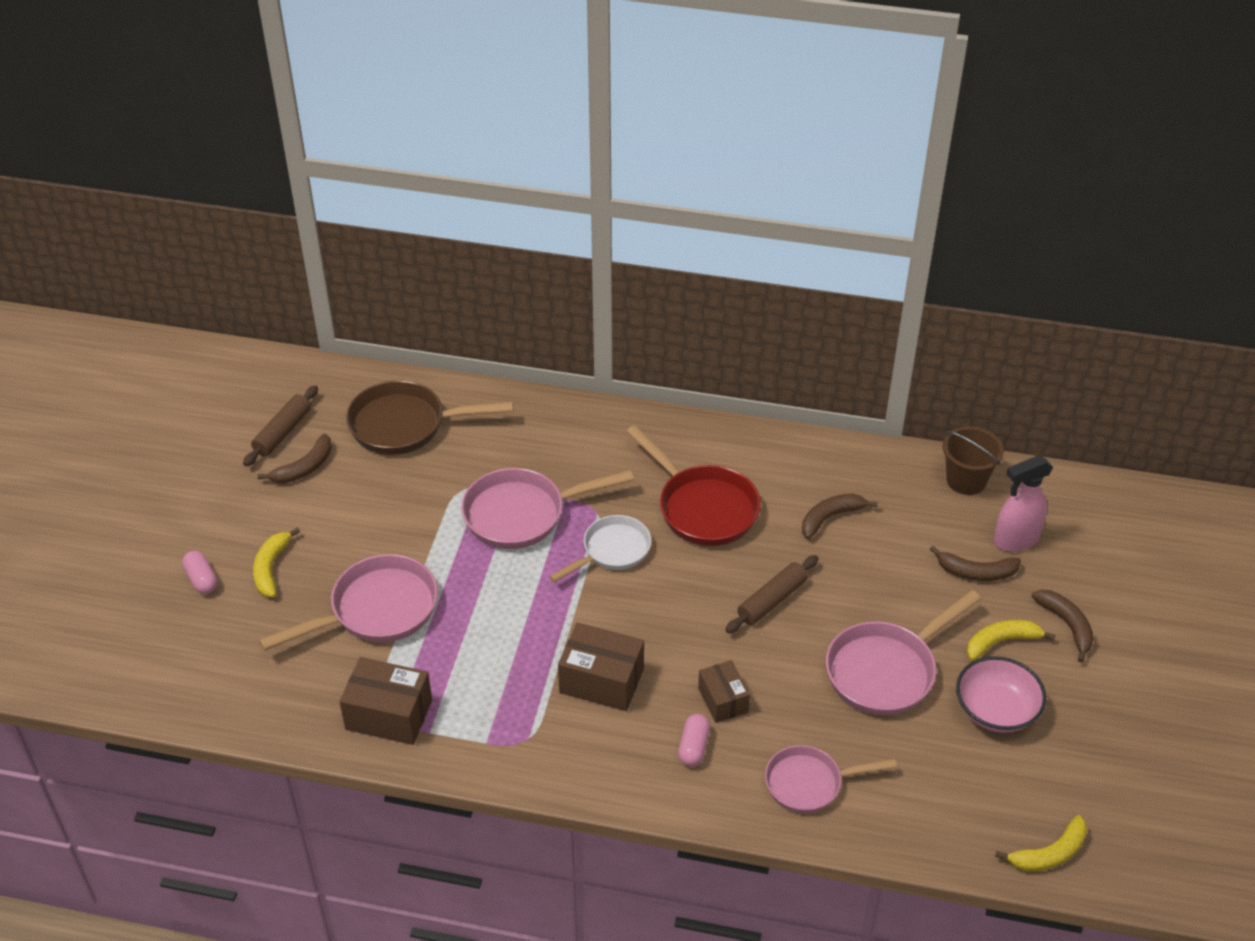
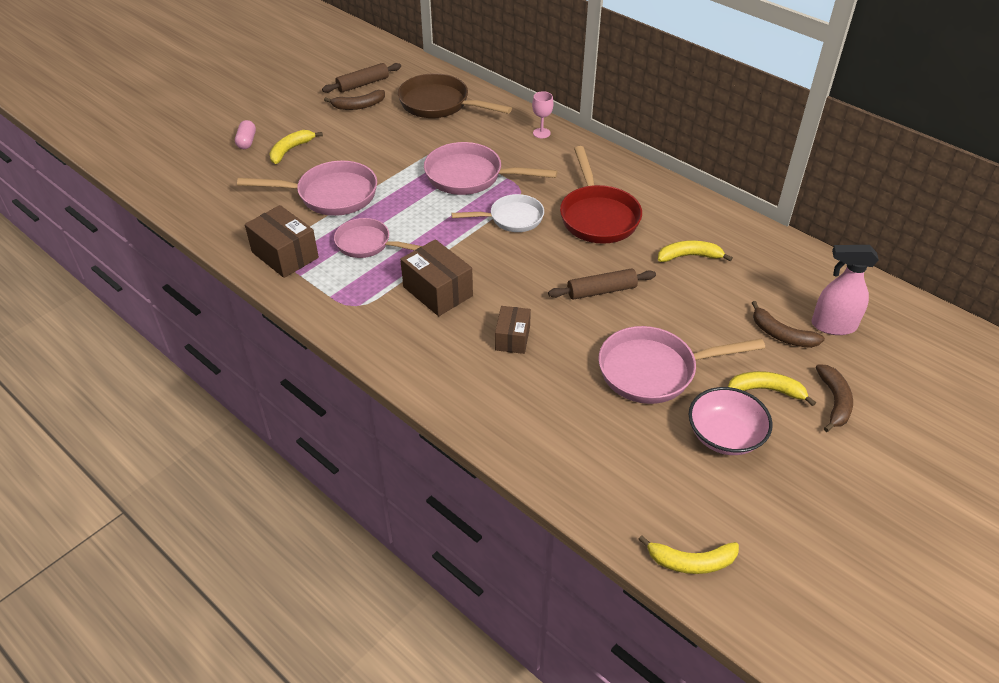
camera: 30 degrees right, 0 degrees up
(560, 419) = (541, 133): none -> pink goblet
(694, 747) = (466, 359): pink capsule -> none
(809, 783) = (532, 420): pink pan -> pink pan (367, 244)
(830, 518) = (689, 256): brown banana -> yellow banana
(966, 480) = (820, 271): brown bucket -> none

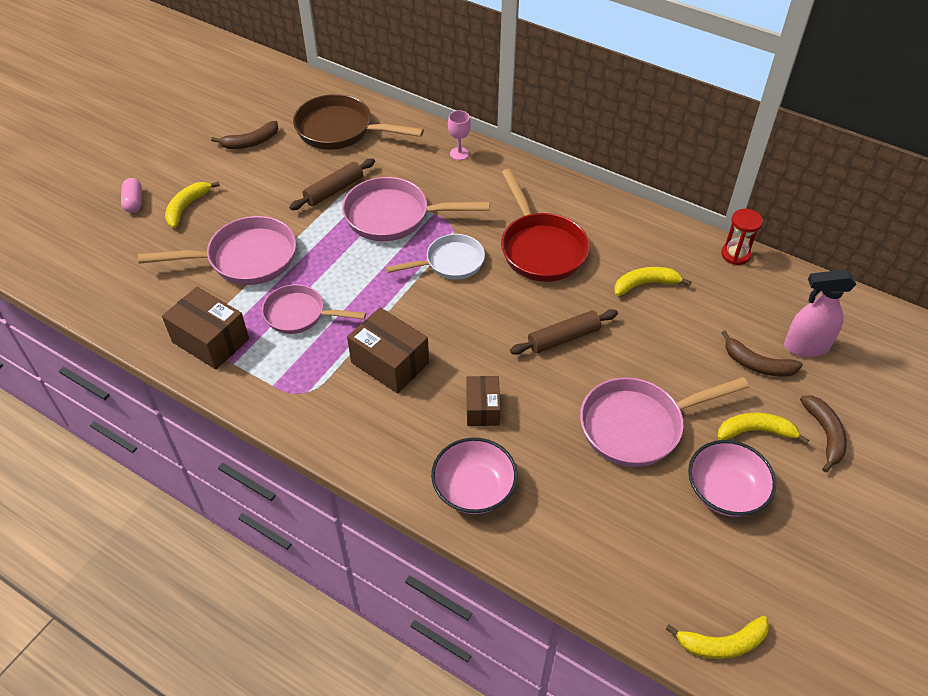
camera: 10 degrees left, 5 degrees up
(363, 84) = (249, 114): brown rolling pin -> brown rolling pin (334, 190)
(489, 401) = (474, 489): none -> pink bowl
(782, 242) = (735, 254): none -> red hourglass

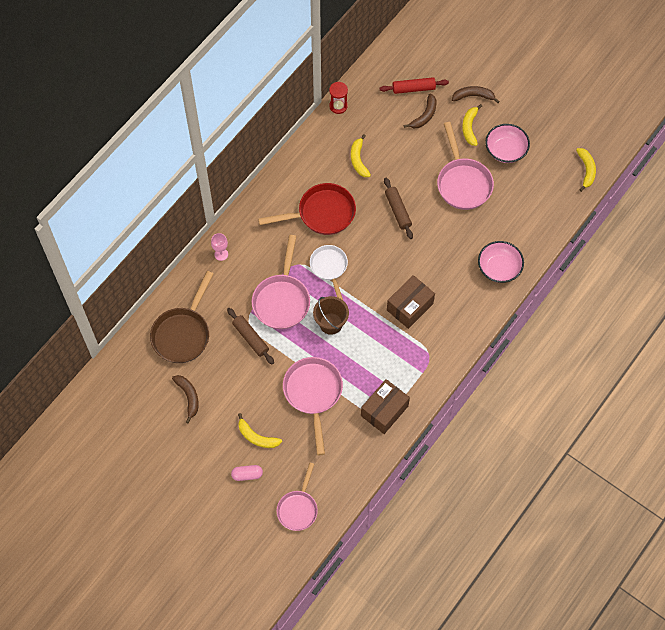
camera: 85 degrees left, 15 degrees up
(299, 314) = (367, 358): pink pan -> pink pan (298, 508)
(358, 270) = (331, 323): none -> brown bucket
(482, 408) = (446, 259): brown box -> none
(805, 346) = (413, 89): pink spray bottle -> red rolling pin

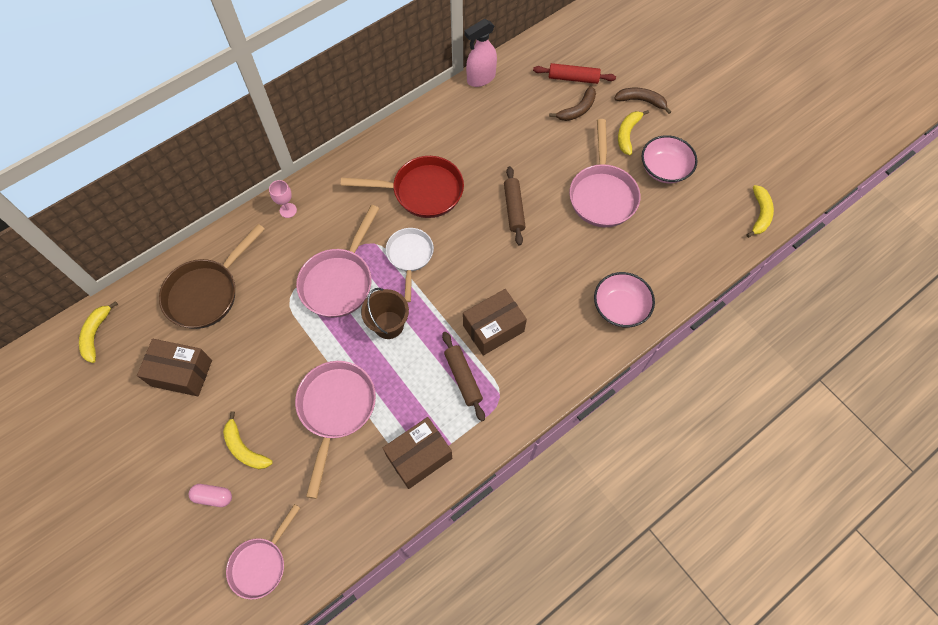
camera: 15 degrees right, 0 degrees up
(188, 397) = (181, 373): brown banana -> brown box
(250, 338) = (285, 318): brown rolling pin -> brown rolling pin (463, 378)
(338, 106) = (480, 78): red hourglass -> pink spray bottle
(358, 160) = (485, 141): yellow banana -> yellow banana (96, 334)

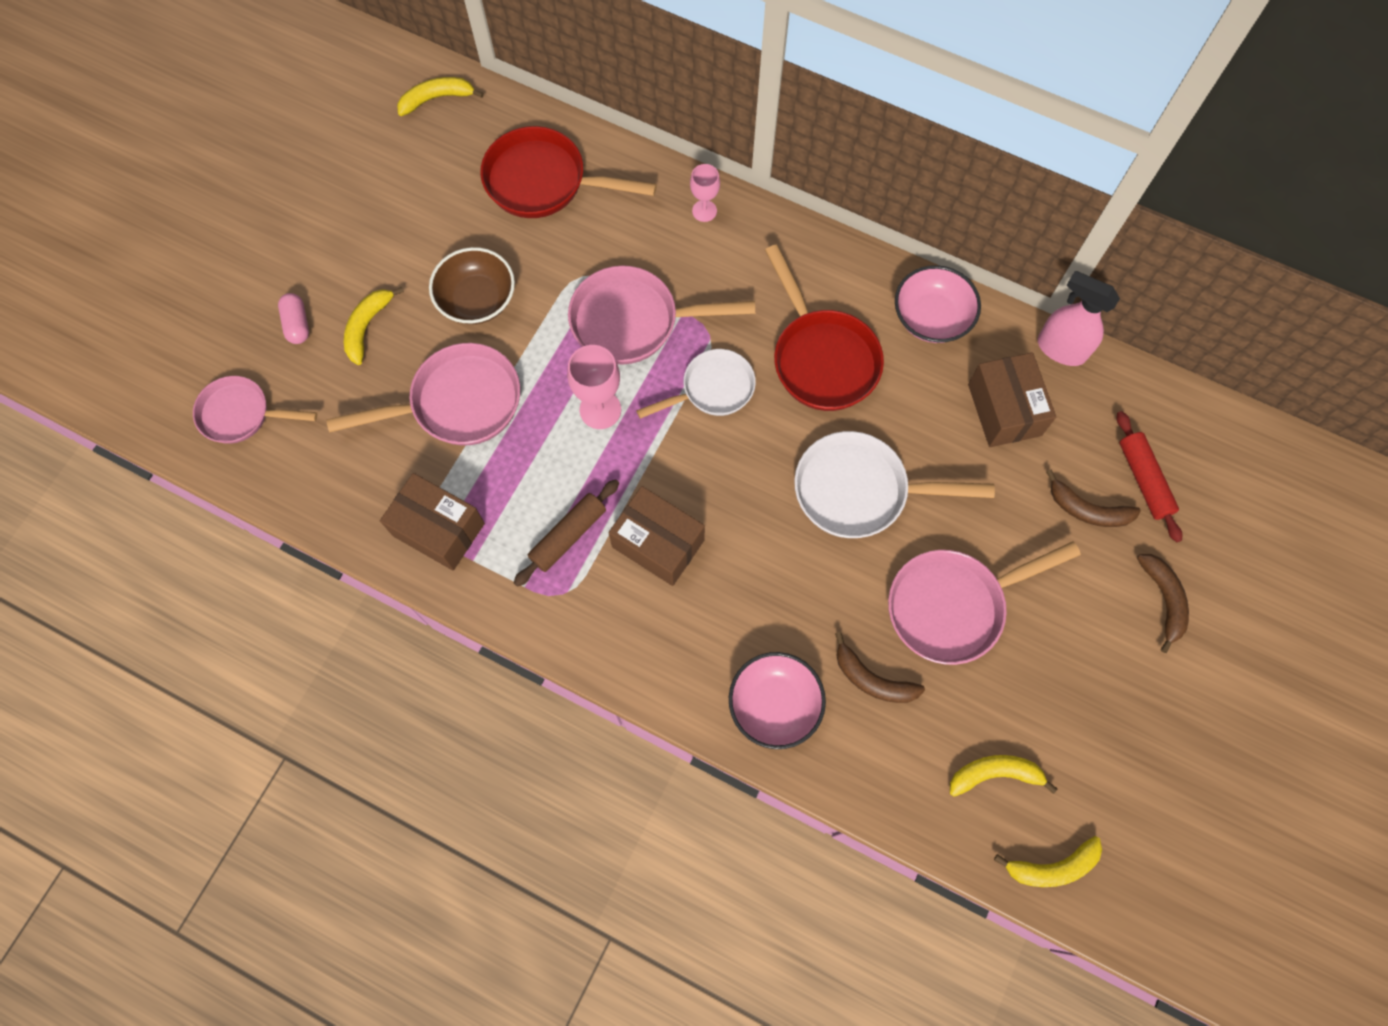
camera: 65 degrees right, 5 degrees up
(181, 373) = (429, 211): brown box -> brown box (1004, 410)
(207, 293) = (544, 182): brown pan -> red pan
(267, 368) = (477, 299): none -> brown bowl
(388, 325) = (600, 410): brown bucket -> pink goblet
(514, 209) = (860, 491): brown rolling pin -> white pan
(626, 251) = (872, 679): none -> brown banana
(627, 134) = (1086, 602): yellow banana -> yellow banana (994, 774)
(664, 169) = (1053, 683): pink bowl -> pink bowl (931, 317)

